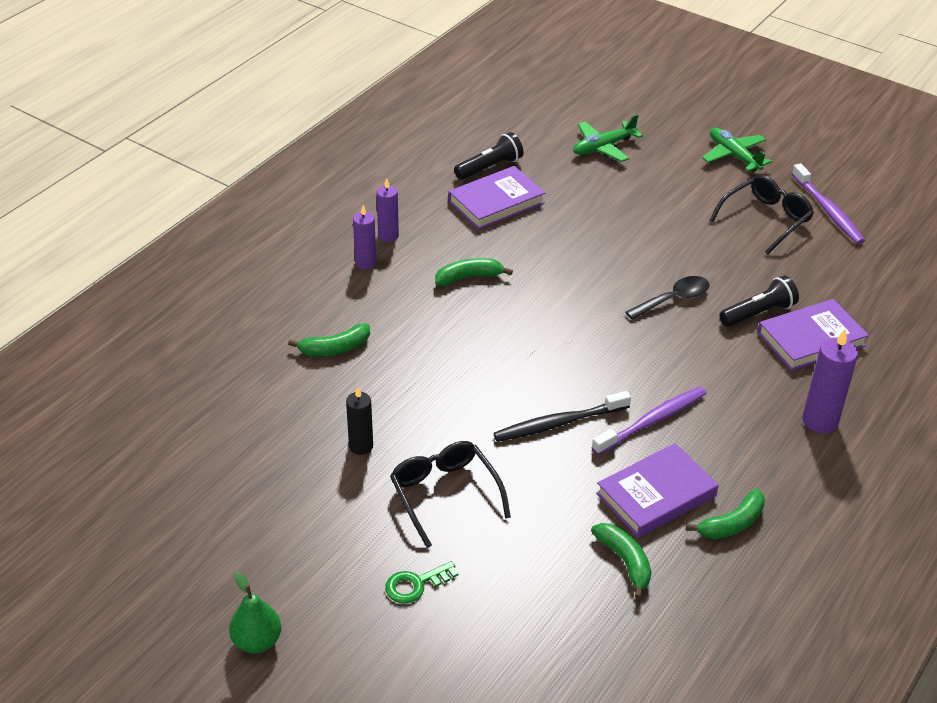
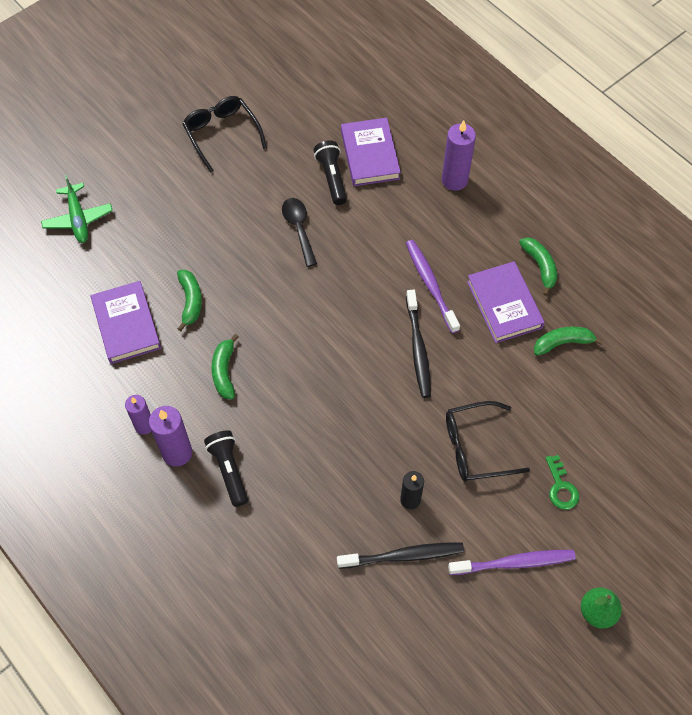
camera: 75 degrees left, 20 degrees up
(291, 450) = (403, 556): none -> black toothbrush
(335, 348) = (286, 500): green banana -> green banana (190, 301)
(365, 263) = (177, 452): purple candle -> purple candle, size x1.52
(490, 167) = (72, 317): black flashlight -> black flashlight (229, 470)
(734, 156) = (129, 127): green plane -> none
(827, 210) = (225, 90): purple toothbrush -> purple toothbrush (514, 563)

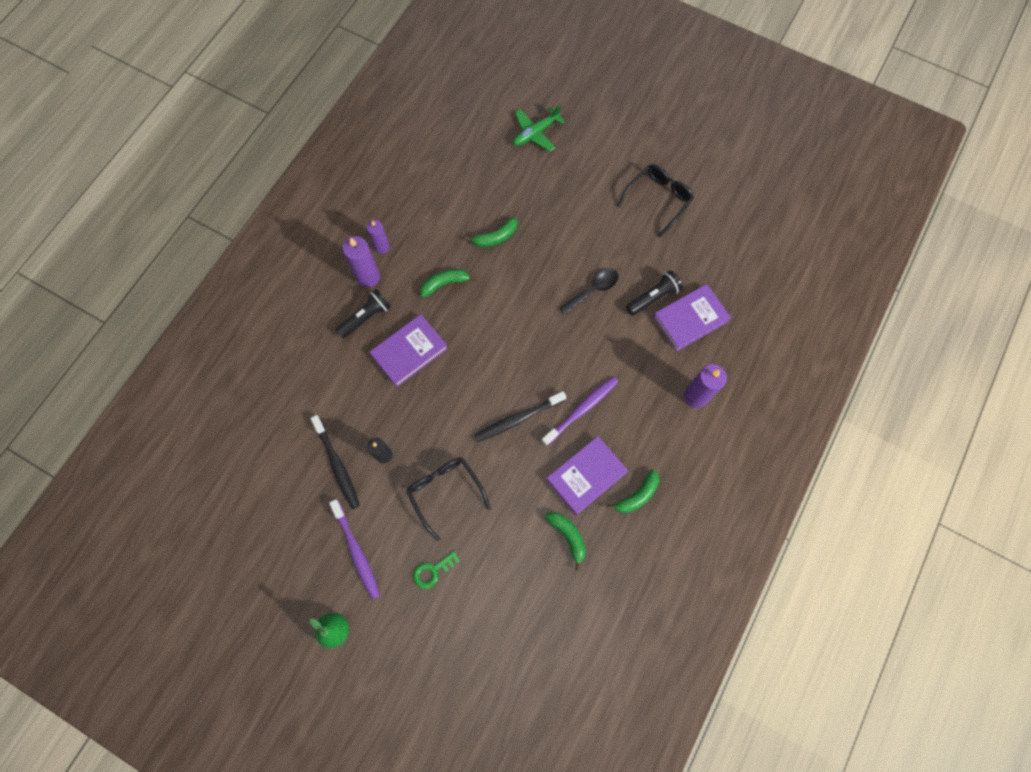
camera: 70 degrees right, 10 degrees up
(126, 324) = (459, 202): purple book -> purple book (409, 352)

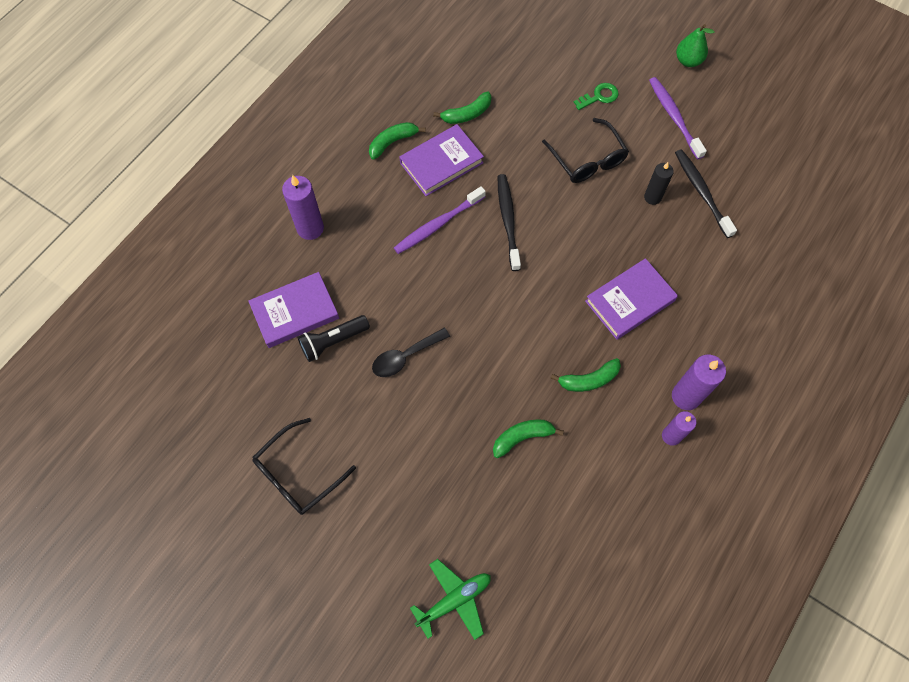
camera: 175 degrees left, 5 degrees down
(366, 317) = (684, 346): black flashlight -> none
(518, 419) = (508, 221): black toothbrush -> black toothbrush turned 75 degrees counterclockwise
(568, 536) = (467, 114): green banana -> green banana turned 90 degrees counterclockwise

